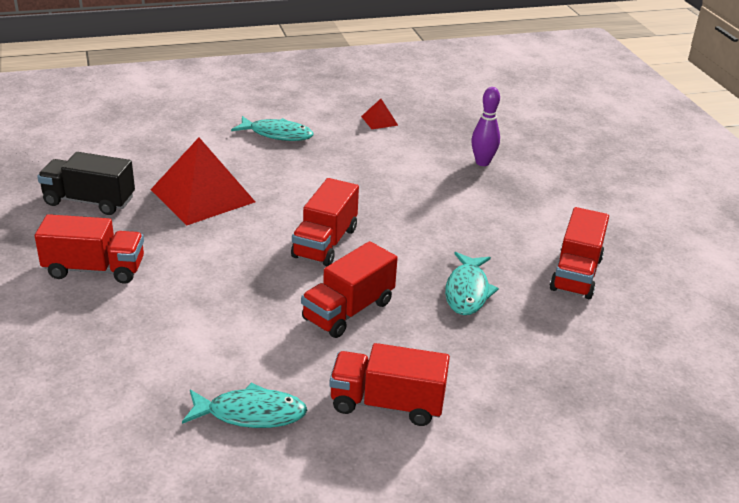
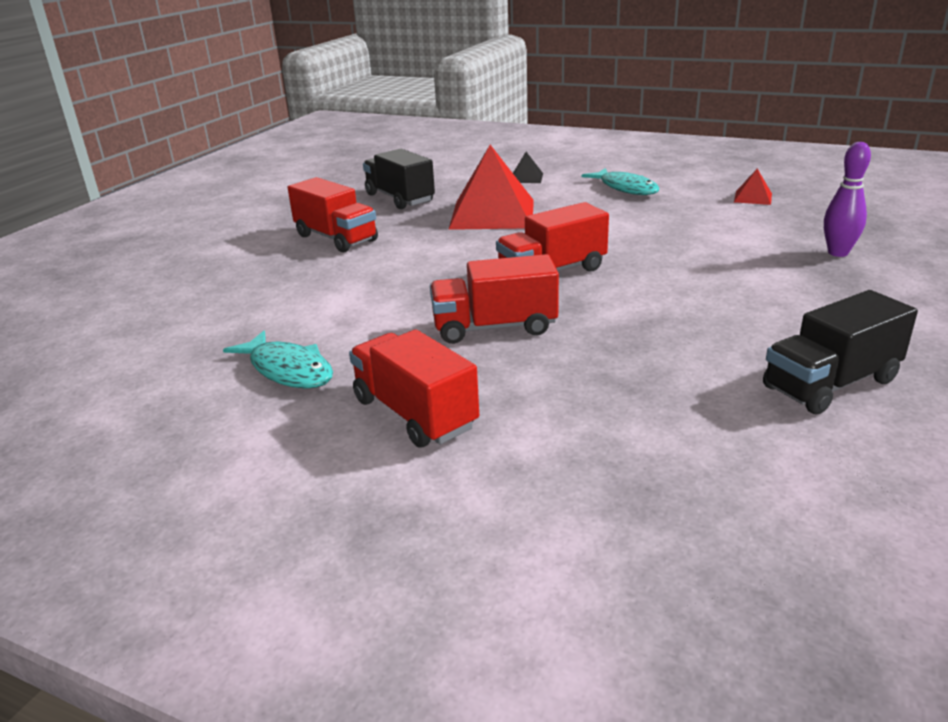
camera: 45 degrees right, 5 degrees down
(178, 142) = (526, 178): none -> black pyramid
(467, 291) = (651, 353): turquoise fish -> none
(576, 274) = (830, 384): red truck -> black truck

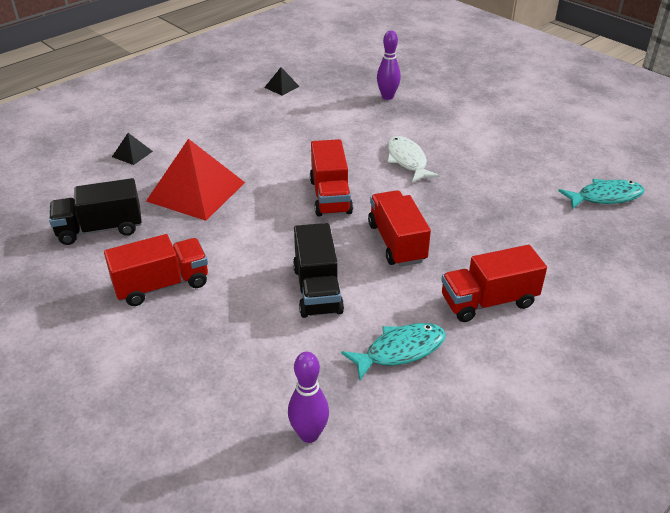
camera: 70 degrees left, 10 degrees up
(148, 348) = (309, 434): none -> purple bowling pin
(494, 327) = (396, 242): red truck -> red truck turned 150 degrees clockwise
(625, 188) = (210, 122): turquoise fish -> turquoise fish (605, 197)
(691, 297) = (407, 160): none -> white fish
(753, 197) = (281, 87): red pyramid -> black pyramid
(830, 384) = (524, 158): black truck -> black truck (317, 290)

